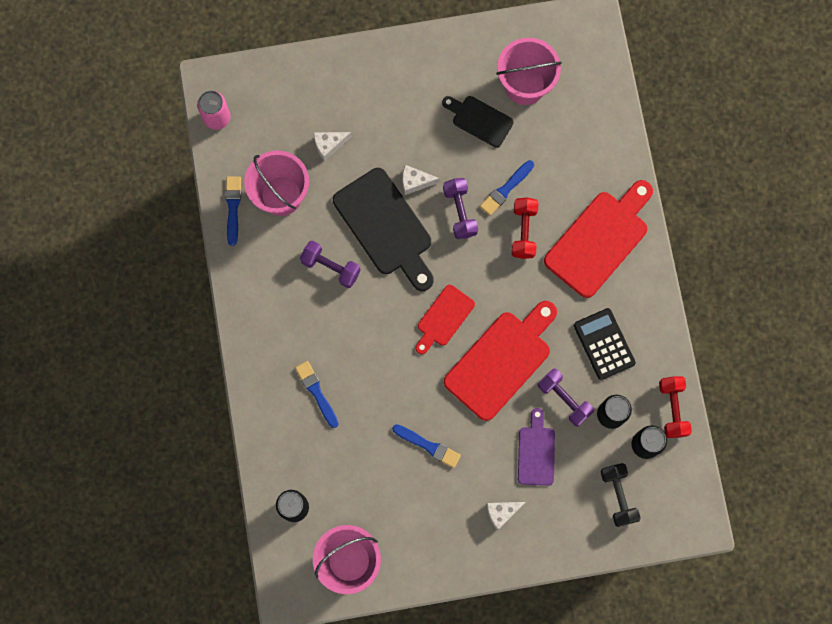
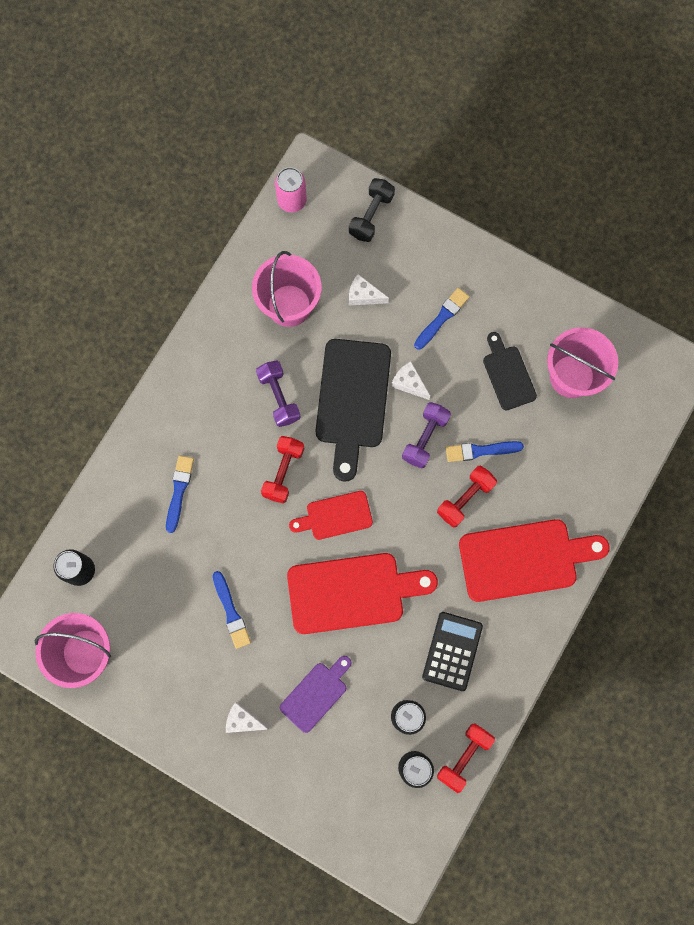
camera: 40 degrees right, 0 degrees up
(233, 208) = (242, 284): blue brush -> blue brush (442, 317)
(380, 317) = (283, 472): none -> red dumbbell
(564, 399) = (378, 669): purple dumbbell -> none
(618, 495) = (353, 791): black dumbbell -> black dumbbell (371, 215)

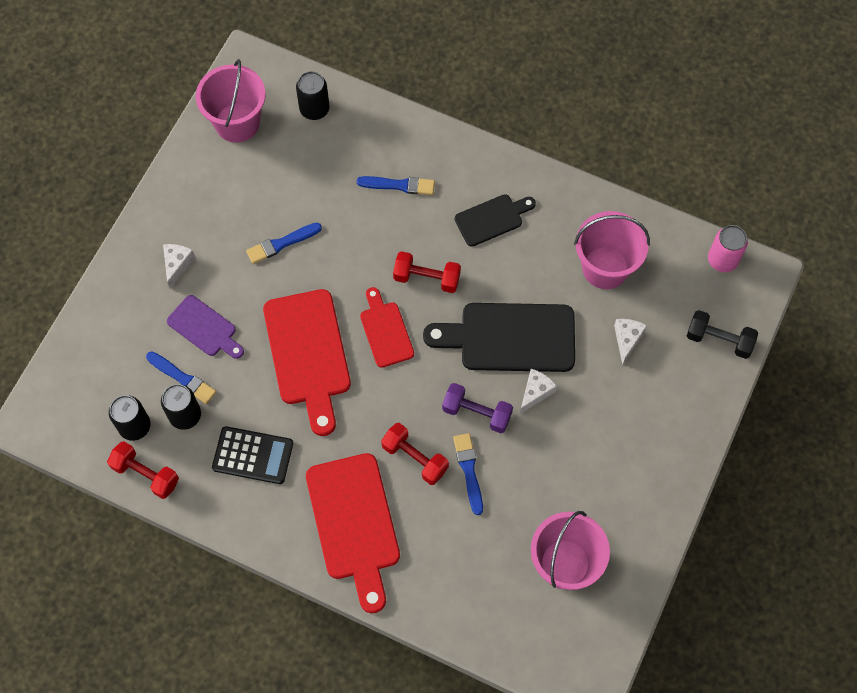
camera: 85 degrees right, 10 degrees down
(279, 397) = (505, 267): purple dumbbell -> none
(442, 317) = (613, 421): blue brush -> blue brush (183, 378)
(508, 374) = (558, 494): black cutting board -> black cutting board (492, 219)

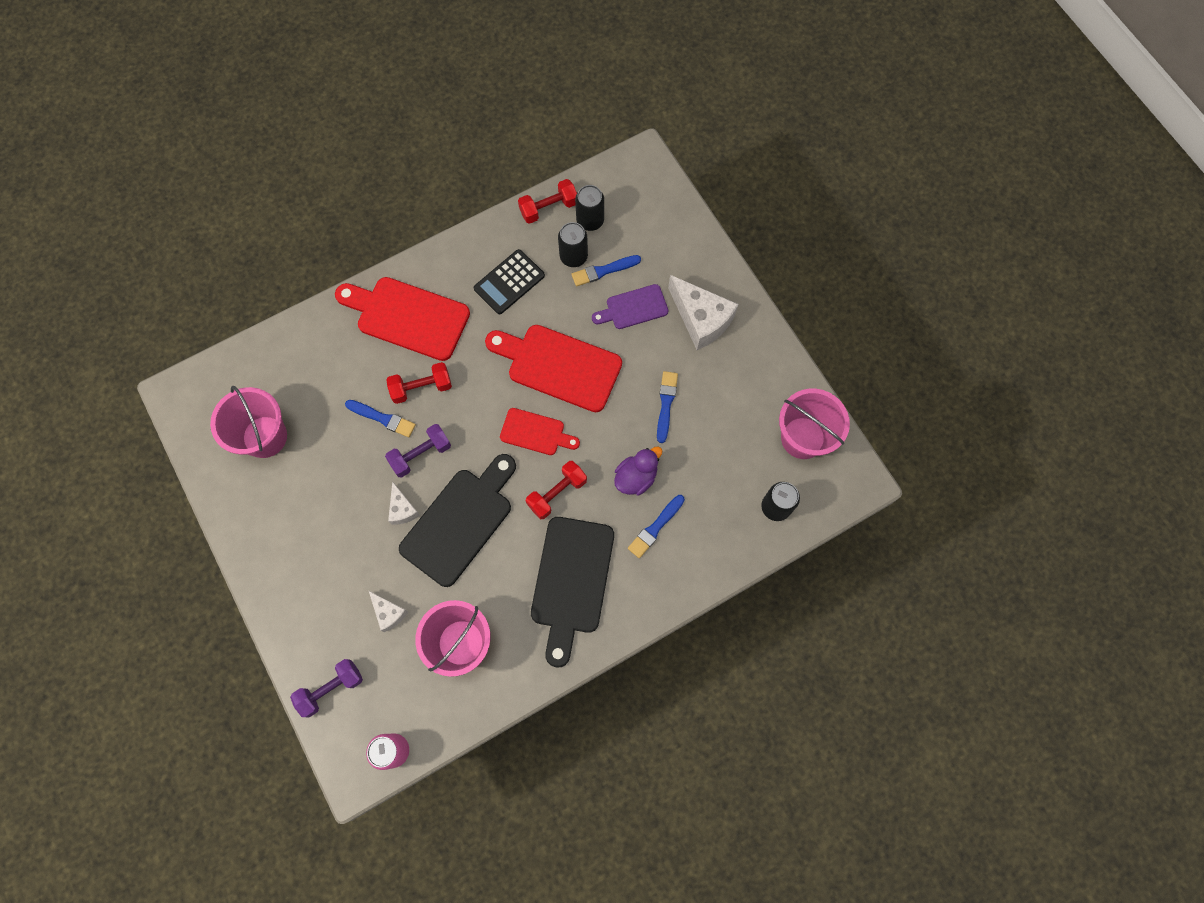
camera: 125 degrees right, 5 degrees up
(177, 265) = (701, 319): white cheese -> white cheese, size x1.91
(366, 226) = (636, 477): none -> purple duck
(492, 219) = (571, 581): black cutting board -> black cutting board, size x1.78
(719, 340) = (331, 688): black dumbbell -> purple dumbbell

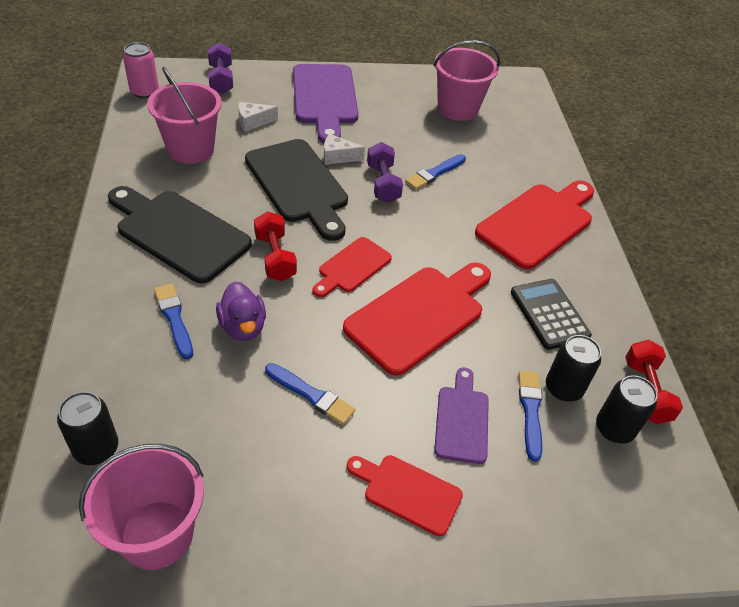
camera: 110 degrees right, 25 degrees down
(312, 568) = (324, 98): none -> purple cutting board
(421, 387) = (452, 206): red dumbbell -> none
(701, 319) = (408, 492): white cheese -> red cutting board

